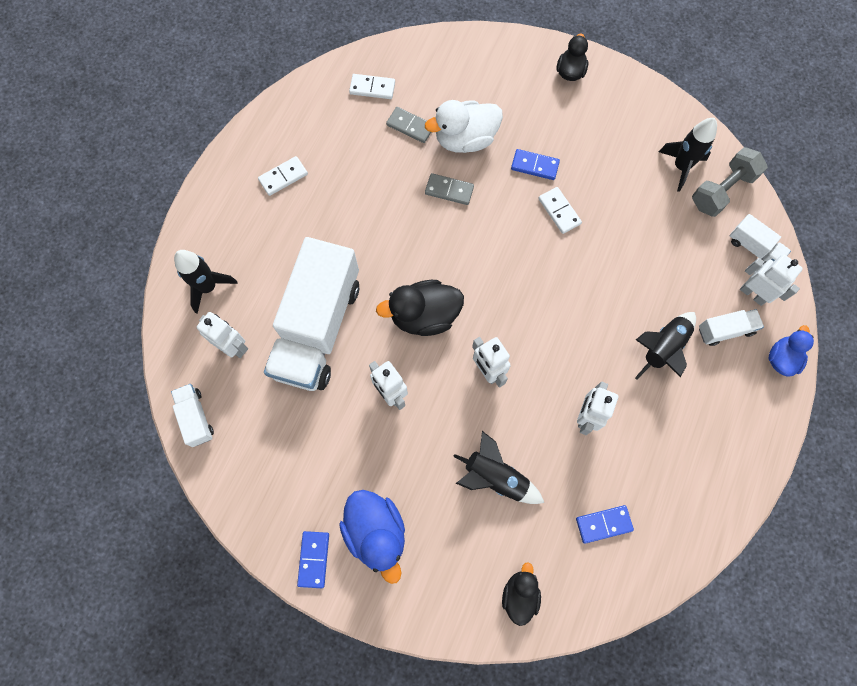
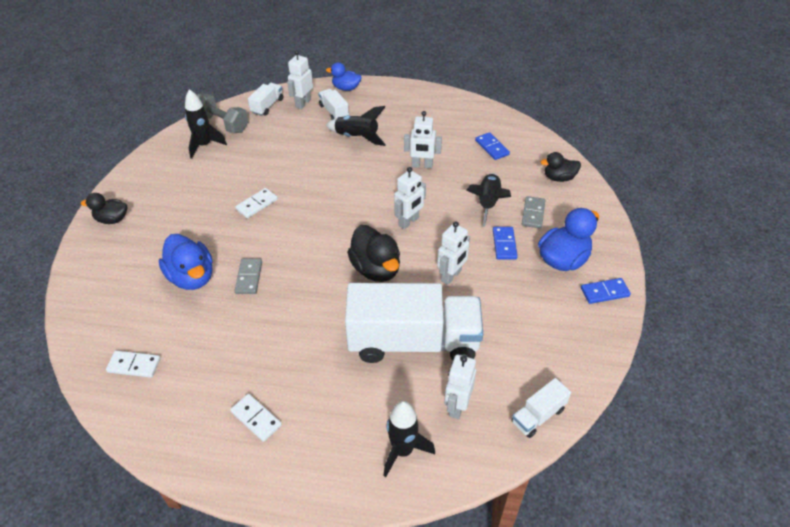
camera: 105 degrees left, 25 degrees down
(372, 88) = (134, 365): white domino -> white domino turned 75 degrees counterclockwise
(410, 126) = (180, 322): grey domino -> grey domino (533, 213)
(465, 139) = (192, 277): white duck -> blue duck
(534, 166) = (214, 226): blue domino -> blue domino (504, 244)

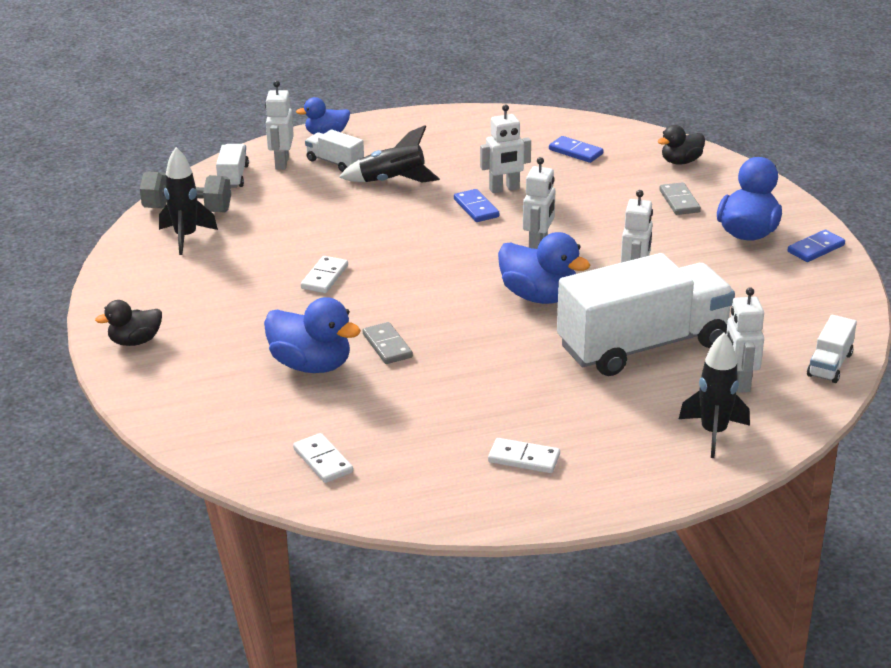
camera: 25 degrees left, 15 degrees down
(134, 365) = (323, 461): white domino -> white domino turned 75 degrees clockwise
(376, 269) = (539, 297): black duck -> blue duck
(488, 203) = (618, 204): black rocket -> none
(504, 244) = (670, 236): blue domino -> blue domino (476, 208)

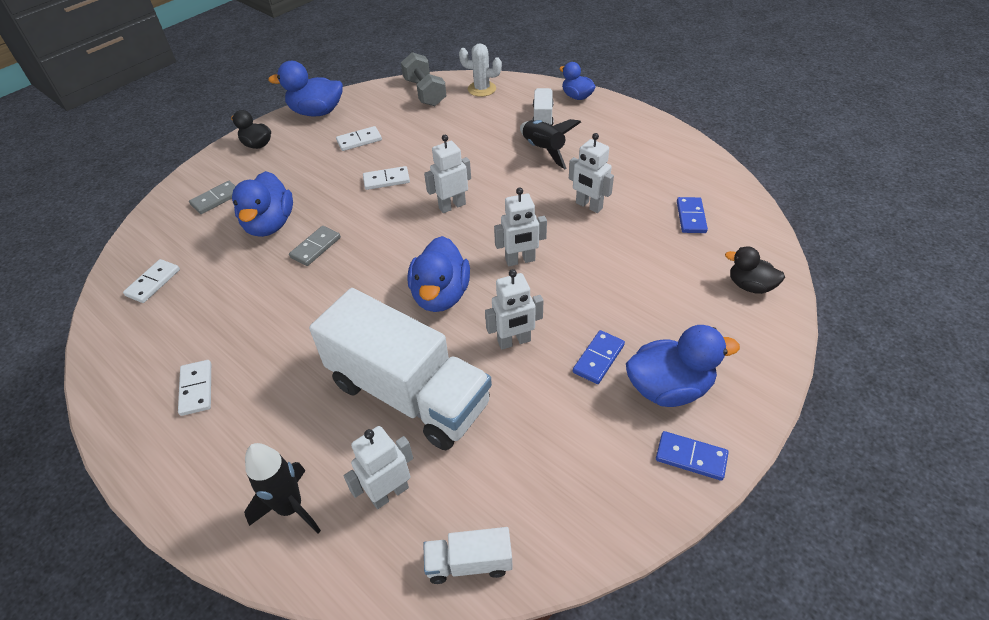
camera: 60 degrees right, 15 degrees up
(122, 286) = (316, 112): none -> blue duck
(186, 237) = (391, 107): black rocket -> none
(226, 274) = (359, 140): none -> white domino
(233, 177) = (482, 89): white truck -> white cactus
(281, 163) = (519, 97): white robot -> white robot (452, 206)
(476, 208) = (544, 205): blue domino -> blue domino (598, 358)
(679, 201) = (677, 314): grey domino -> grey domino (216, 199)

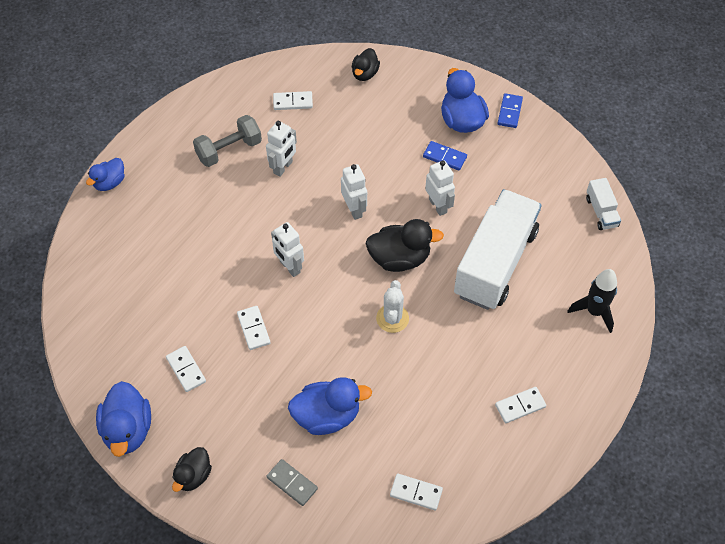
camera: 100 degrees left, 10 degrees up
(316, 247) = (355, 365): grey domino -> none
(389, 493) = (570, 259): white robot -> none
(425, 92) = (92, 323): grey dumbbell -> grey dumbbell (229, 150)
(441, 295) = (399, 258): blue duck -> black duck
(482, 89) = (88, 268): white cactus -> white cactus (392, 318)
(542, 116) = (145, 209): white truck -> none
(543, 150) = (203, 204): black rocket -> none
(691, 217) = (293, 102): blue domino -> white domino

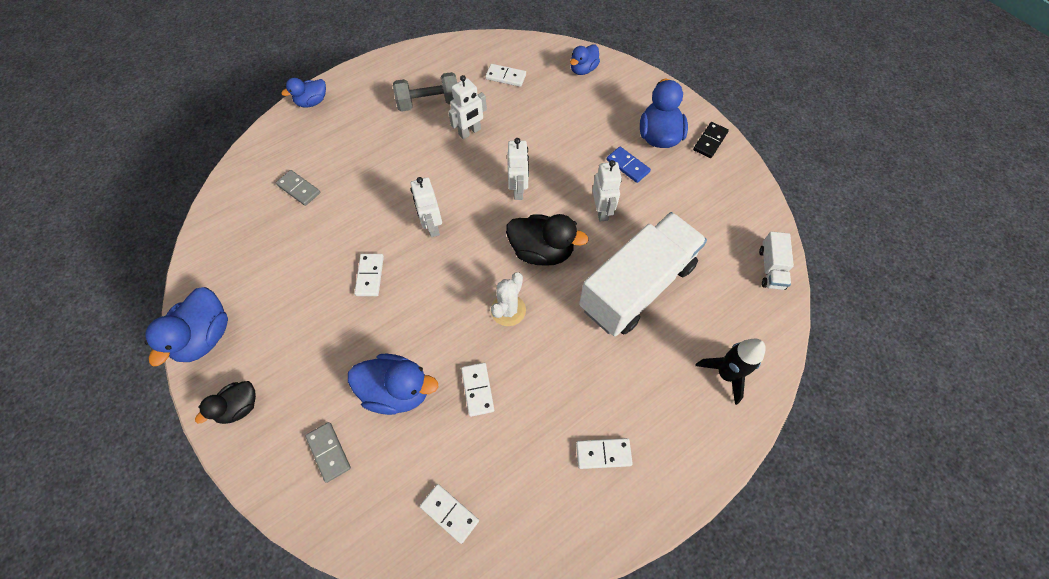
camera: 20 degrees right, 5 degrees up
(143, 271) = (299, 189): none -> grey domino
(186, 370) = (288, 295): white domino -> white domino (478, 390)
(365, 74) = (583, 69): black duck -> blue duck
(509, 112) = (710, 141): blue domino -> black domino

